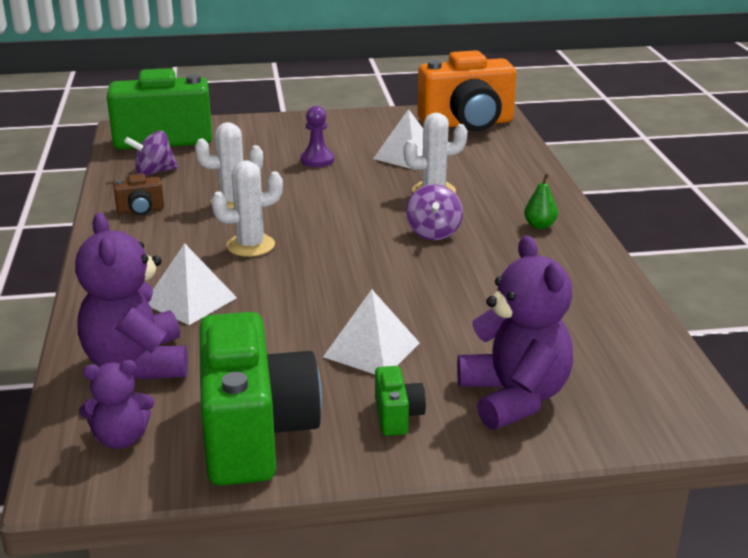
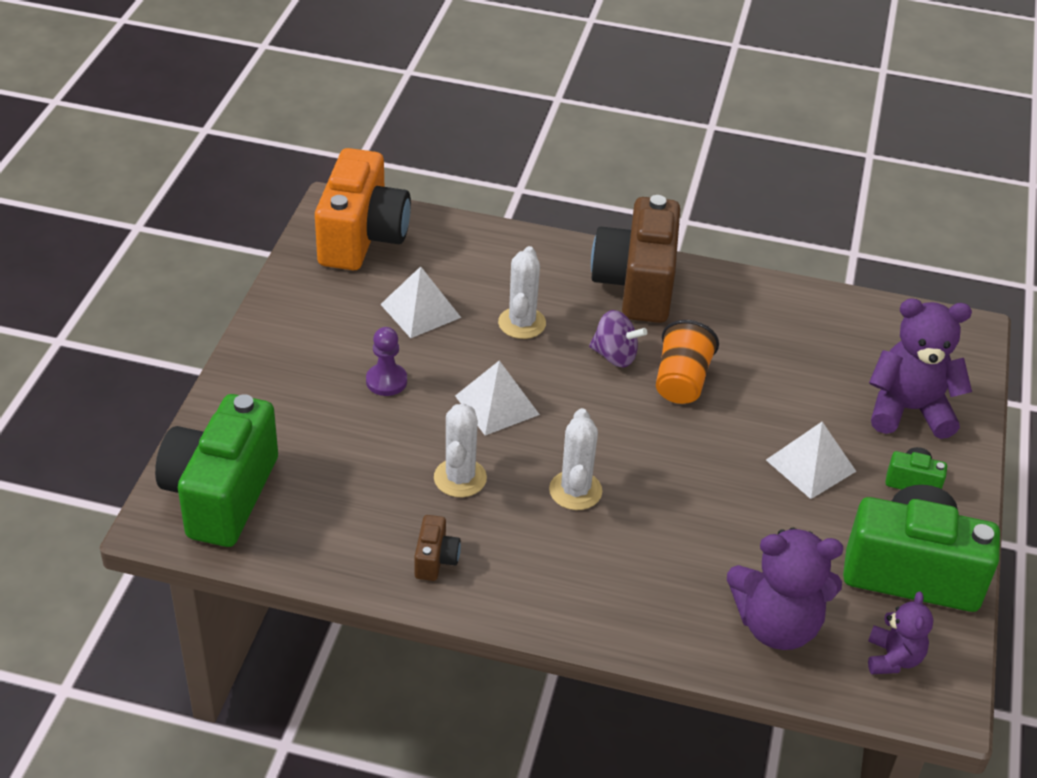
camera: 70 degrees left, 15 degrees up
(154, 172) = (330, 526): purple spinning top -> none
(190, 300) = (672, 563): white pyramid -> white pyramid (497, 405)
(430, 266) = (681, 381): none -> orange cup
(539, 226) = (636, 285): green pear -> brown camera

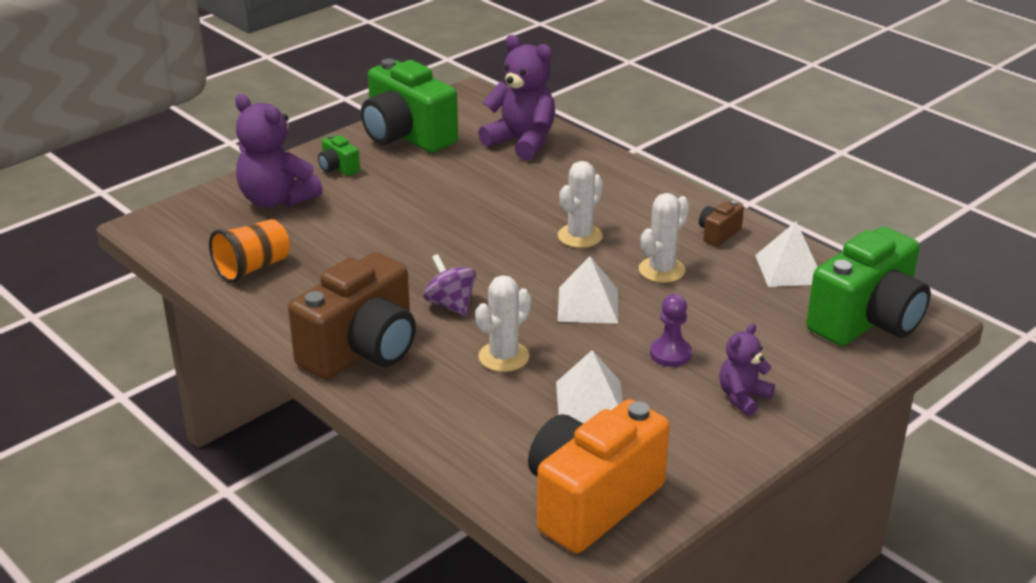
camera: 145 degrees left, 10 degrees down
(681, 381) = (418, 270): orange cup -> orange cup (252, 268)
(811, 465) = (393, 196): white pyramid -> white pyramid (789, 269)
(893, 658) = (472, 113): purple teddy bear -> purple teddy bear (743, 397)

